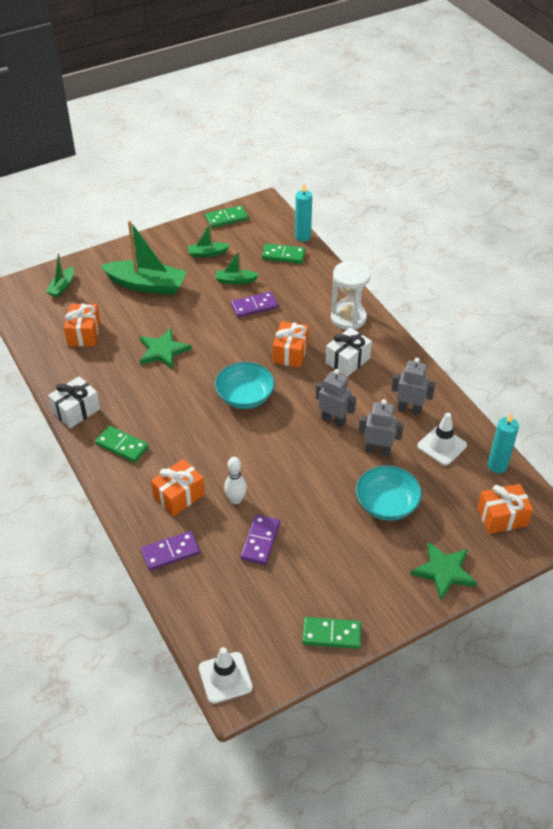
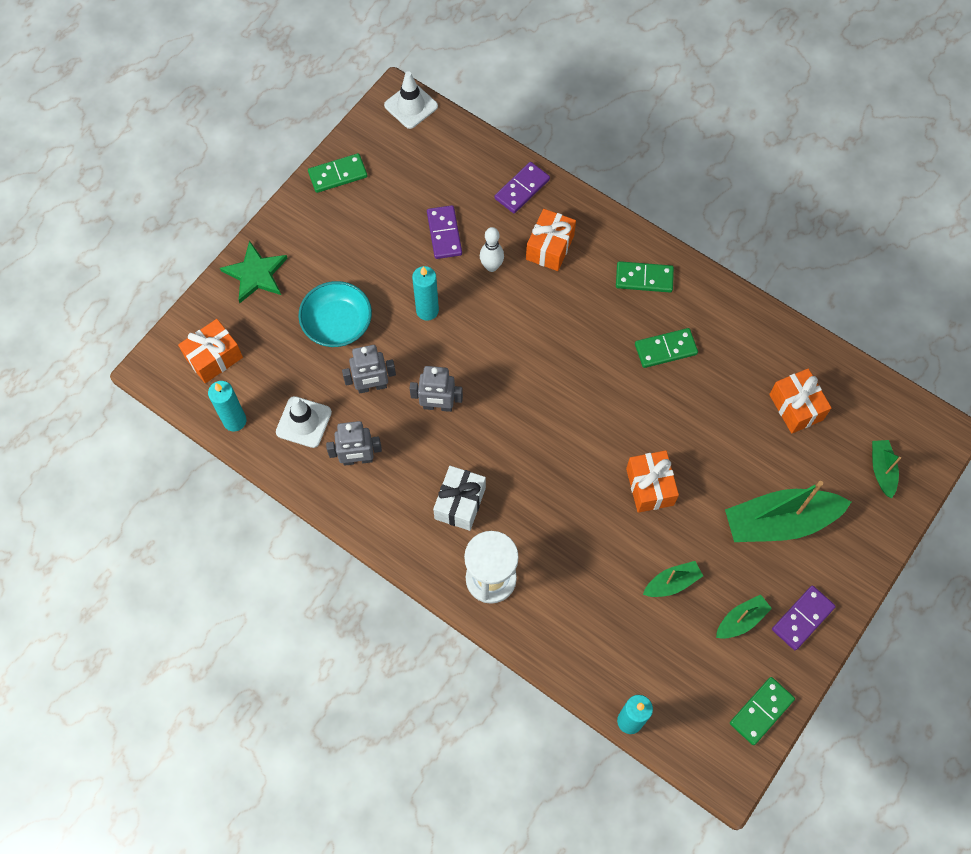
camera: 155 degrees right, 20 degrees up
(76, 411) = (722, 299): white gift -> none
(163, 351) = (686, 422): green star -> none
(245, 396) = (553, 397): turquoise bowl -> none
(254, 306) = (620, 545): purple domino -> purple domino (802, 618)
(283, 255) = (636, 665): green domino -> green domino (665, 349)
(290, 353) = (534, 485): orange gift -> orange gift (649, 487)
(307, 486) = (427, 310): none -> turquoise candle

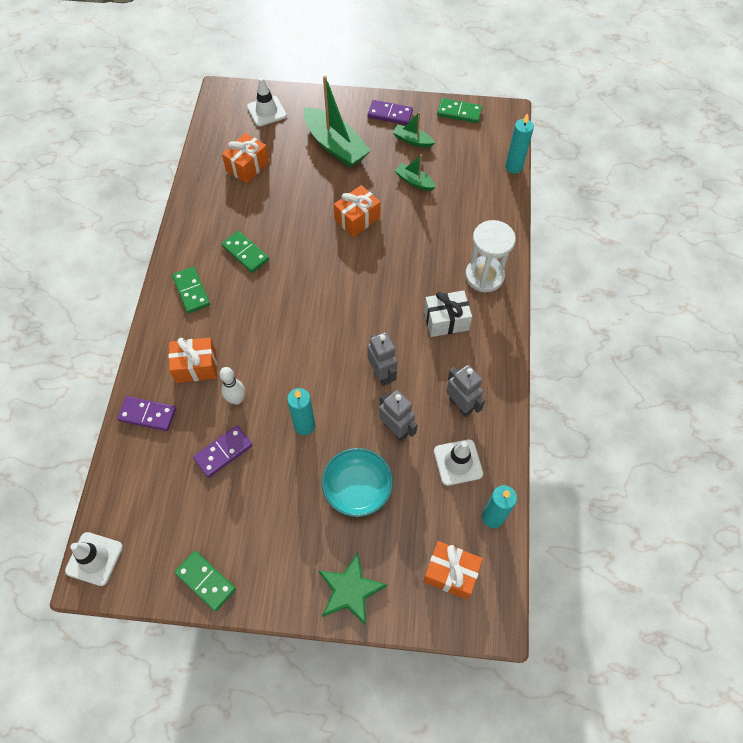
camera: 120 degrees left, 5 degrees down
(882, 470) = (266, 111): green boat -> white traffic cone

